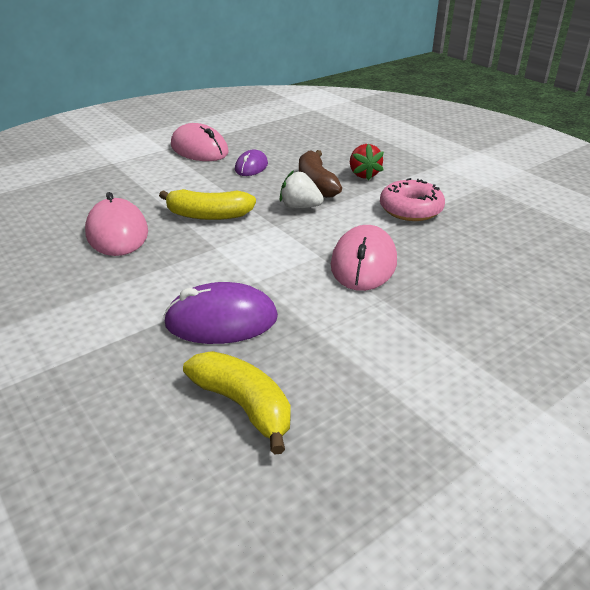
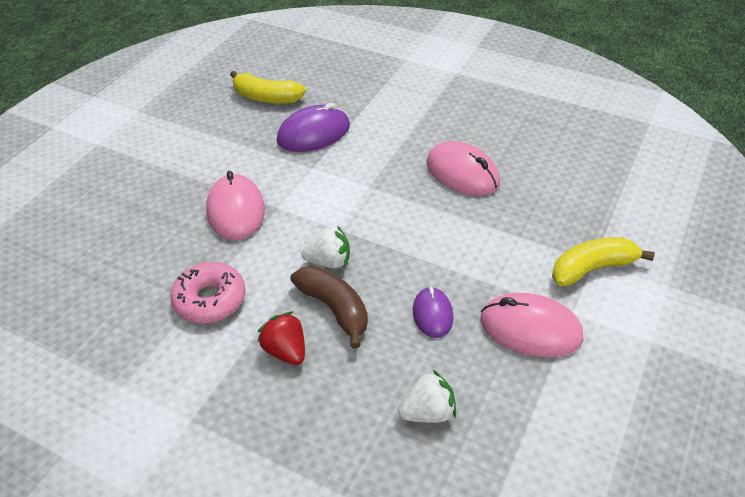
camera: 155 degrees right, 10 degrees up
(208, 215) = (407, 218): yellow banana -> yellow banana (592, 269)
(295, 139) = (428, 412): none -> white strawberry

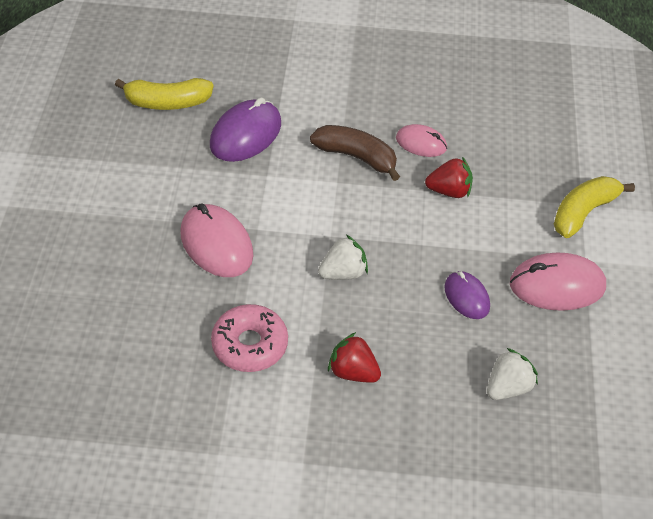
camera: 25 degrees left, 5 degrees up
(334, 309) = (375, 318): brown banana -> brown banana (356, 157)
(462, 173) = (421, 143): pink mouse -> pink mouse, size x0.60
(467, 218) = (449, 191): none -> red strawberry

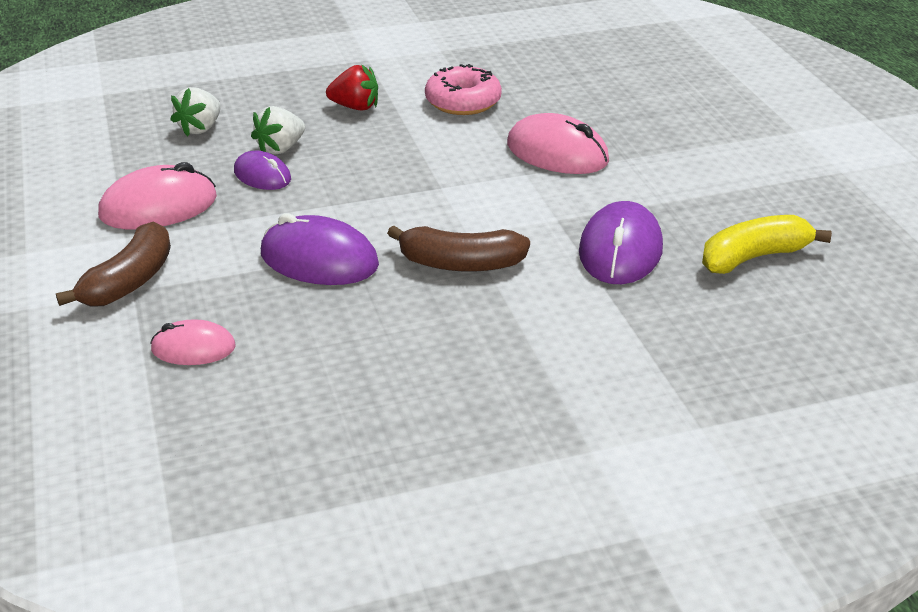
camera: 160 degrees right, 15 degrees down
(343, 273) = (407, 163): white strawberry -> white strawberry (280, 149)
(421, 143) = (382, 301): pink mouse -> pink mouse (193, 348)
(449, 191) = (319, 259): red strawberry -> purple mouse
(583, 212) = (129, 281): yellow banana -> brown banana

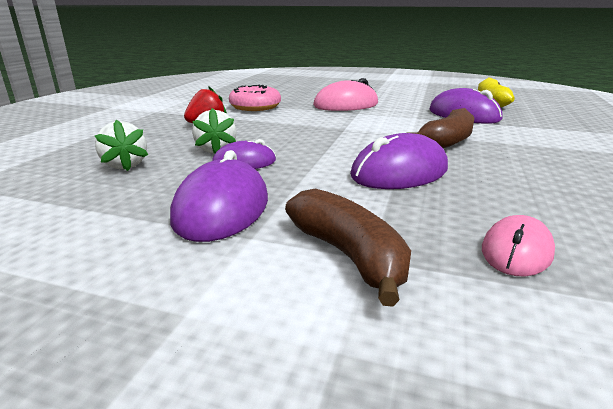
camera: 55 degrees left, 10 degrees down
(158, 207) = (222, 208): pink mouse -> purple mouse

